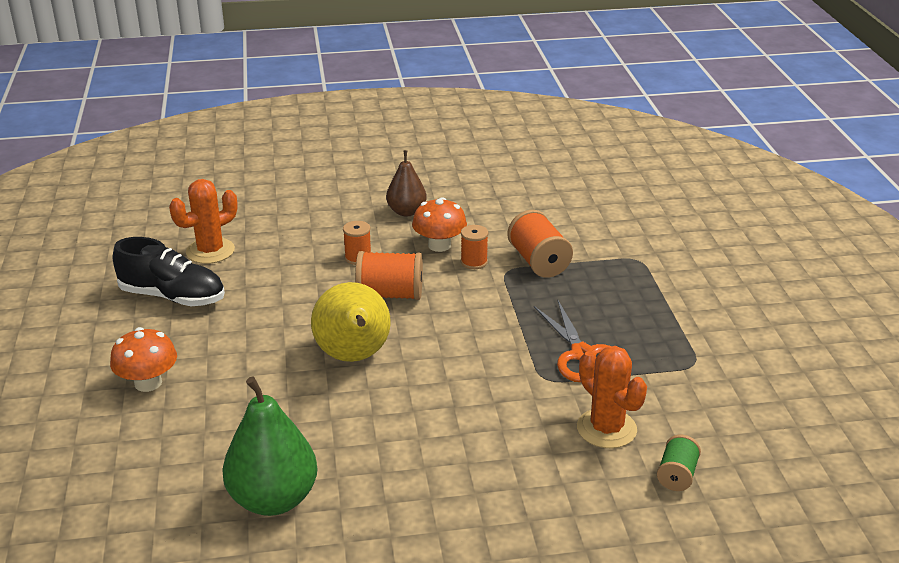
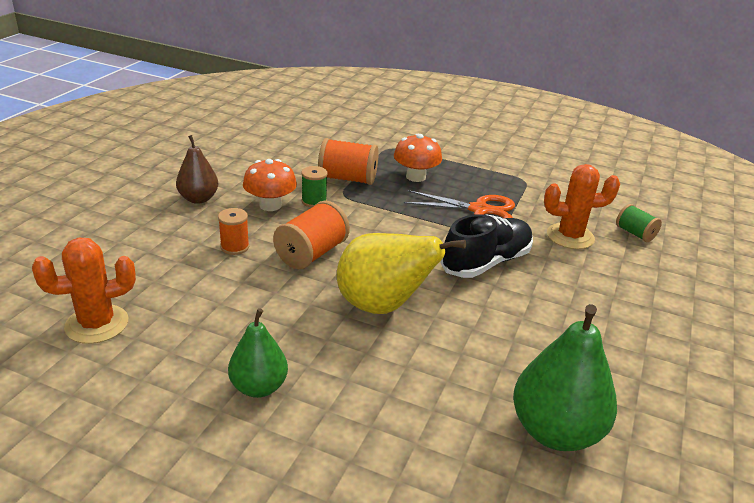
camera: 60 degrees left, 0 degrees up
(148, 383) = (291, 458): orange mushroom -> orange mushroom (415, 177)
(173, 297) = (148, 381): black shoe -> black shoe (486, 262)
(204, 341) = (259, 387): none -> green pear
(210, 251) = (97, 324): orange cactus -> orange cactus turned 75 degrees clockwise
(474, 262) = (314, 201): orange spool -> green spool

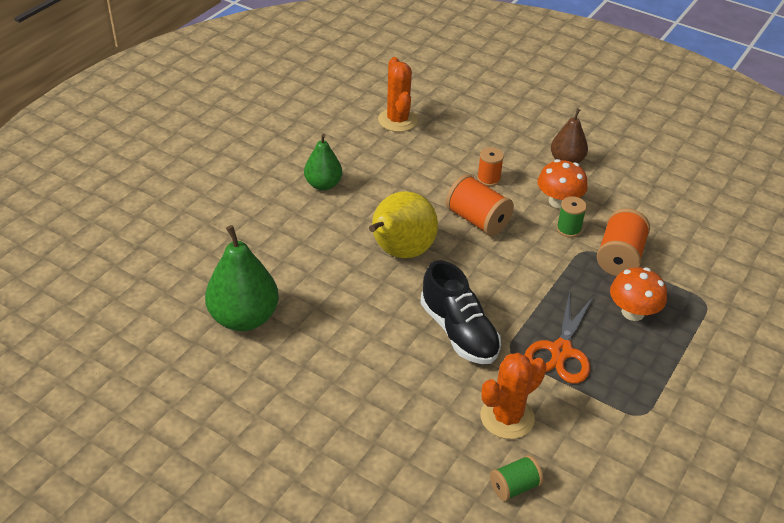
camera: 100 degrees right, 10 degrees up
(570, 236) = (507, 417): orange cactus -> orange cactus turned 45 degrees clockwise

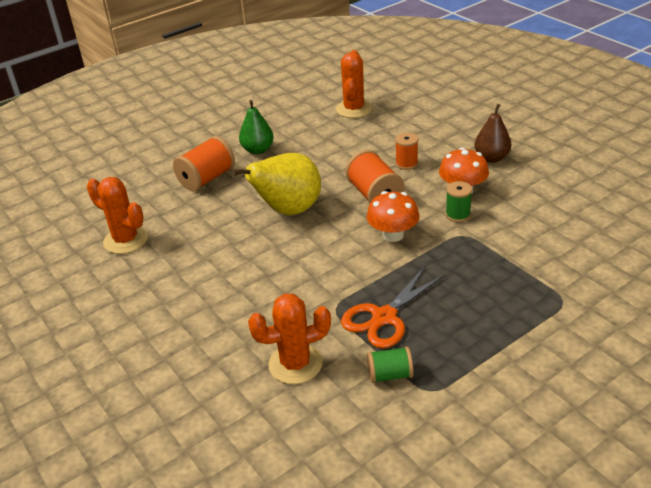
camera: 25 degrees right, 5 degrees down
(244, 318) = (126, 240): green pear -> orange cactus
(459, 332) = (298, 283): black shoe -> none
(514, 486) = (263, 426): green spool -> green spool (390, 375)
(619, 257) = (494, 246): orange spool -> orange spool (207, 179)
(633, 312) = (478, 296): orange mushroom -> orange mushroom (393, 235)

